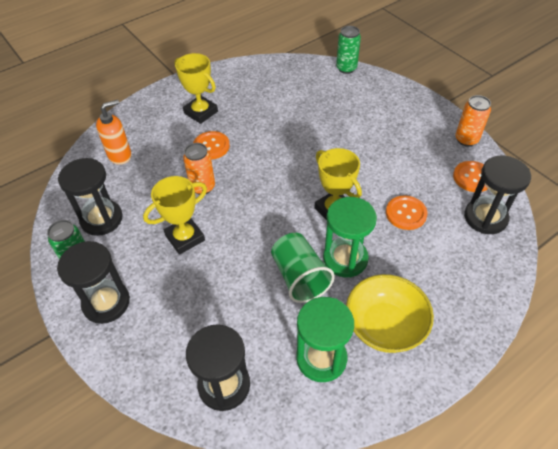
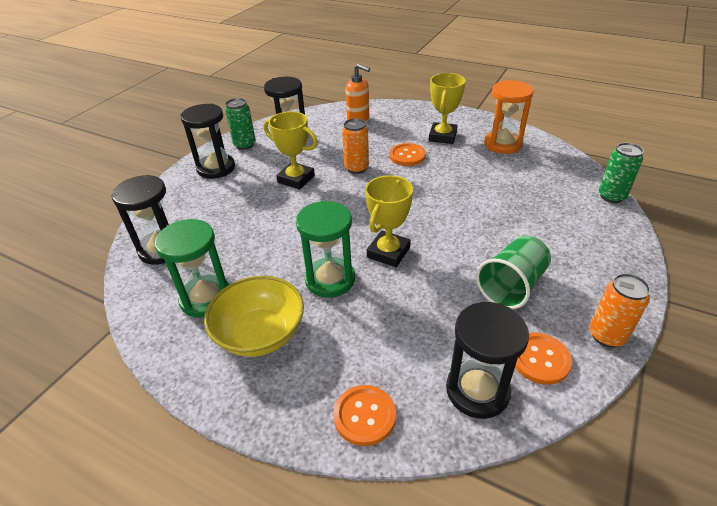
camera: 65 degrees right, 10 degrees down
(243, 85) = (502, 144): none -> orange hourglass
(299, 277) = (290, 256): green cup -> green cup (511, 286)
(406, 213) = (425, 309): orange button -> orange button (364, 416)

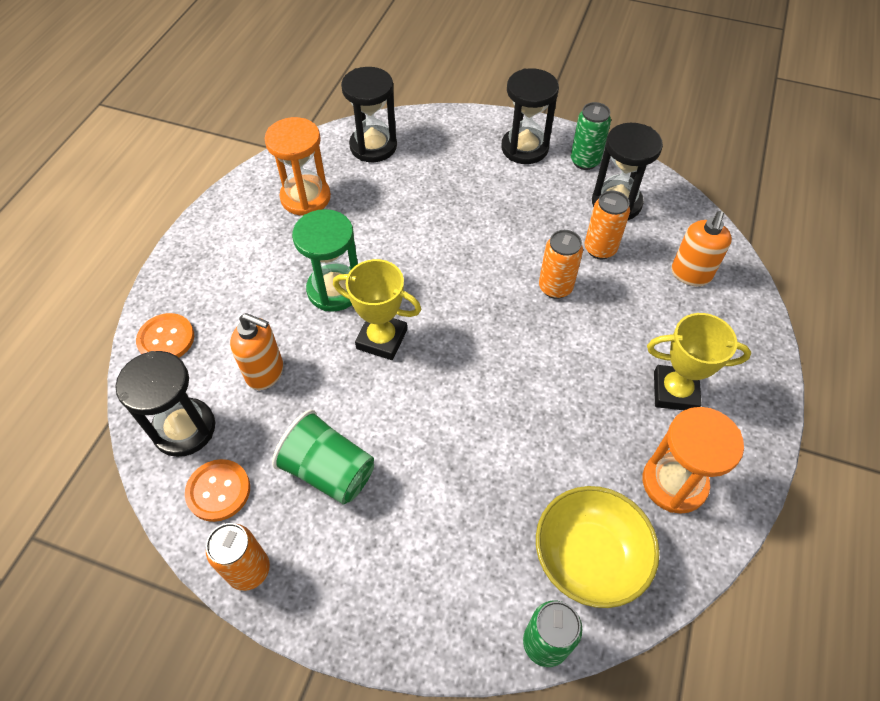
camera: 80 degrees right, 15 degrees up
(206, 298) = (305, 197): green hourglass -> orange hourglass
(260, 334) = (260, 248): yellow bowl -> yellow bowl (589, 557)
(296, 179) = (516, 228): yellow trophy -> none
(328, 148) = (600, 249): none -> orange can
(407, 156) = (602, 345): orange button -> none
(415, 327) = (265, 372): none -> orange soap dispenser

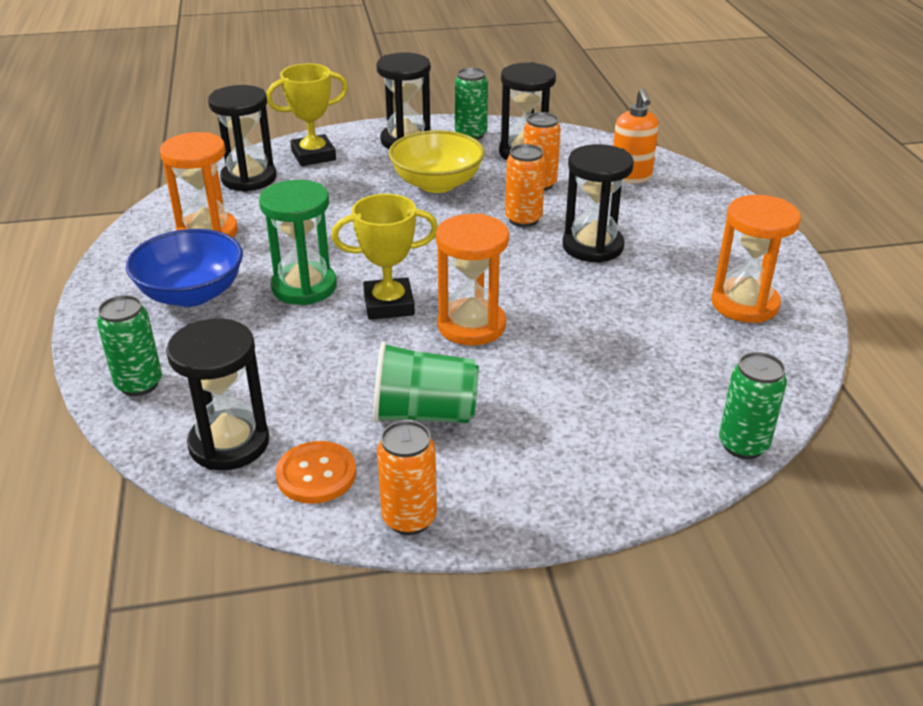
camera: 30 degrees left, 20 degrees down
(166, 339) = (139, 384): orange button -> green can
(254, 261) = (191, 294): none -> blue bowl
(265, 372) = (284, 369): orange soap dispenser -> none
(427, 393) = (471, 325): none -> orange hourglass
(589, 557) = (723, 376): yellow bowl -> yellow bowl (437, 184)
(591, 347) = (592, 246): none -> black hourglass
(675, 391) = (689, 250): yellow trophy -> yellow trophy (313, 155)

